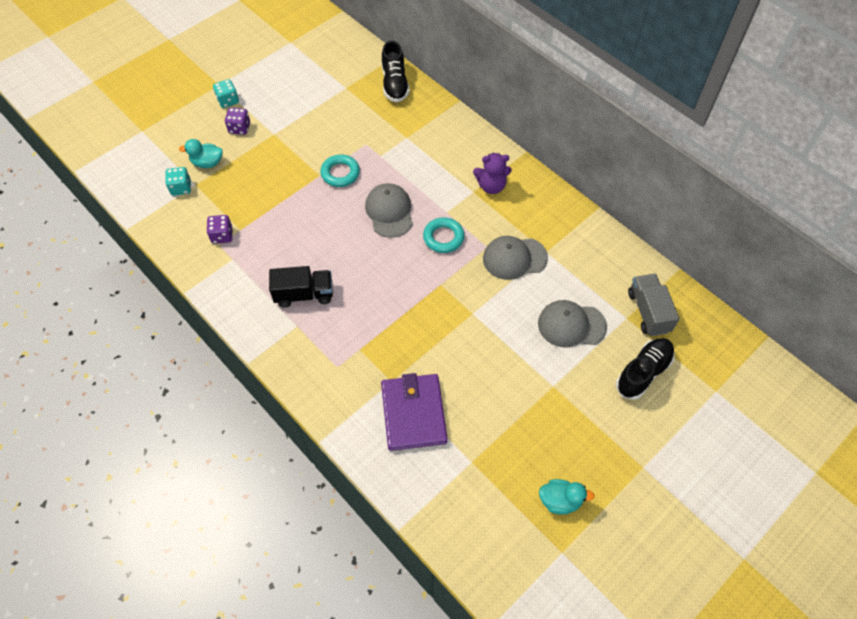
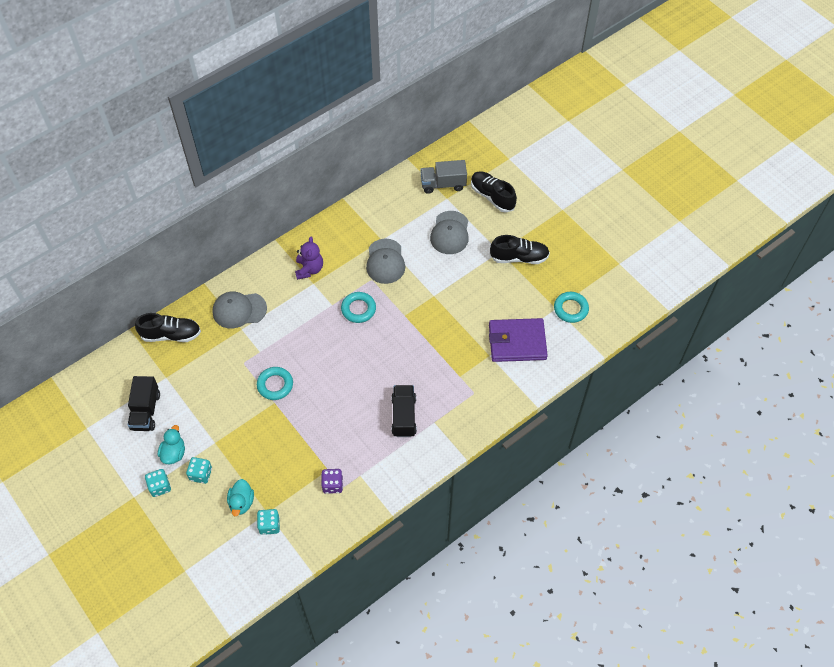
camera: 85 degrees left, 0 degrees up
(239, 128) = (201, 474): purple dice -> turquoise dice
(308, 79) = (146, 411): none -> black truck
(389, 212) = (325, 347): grey cap -> grey cap (239, 310)
(473, 482) = (570, 309): none -> turquoise ring
(547, 411) = (519, 257): none -> black shoe
(560, 500) = (584, 259): turquoise duck -> turquoise duck (174, 453)

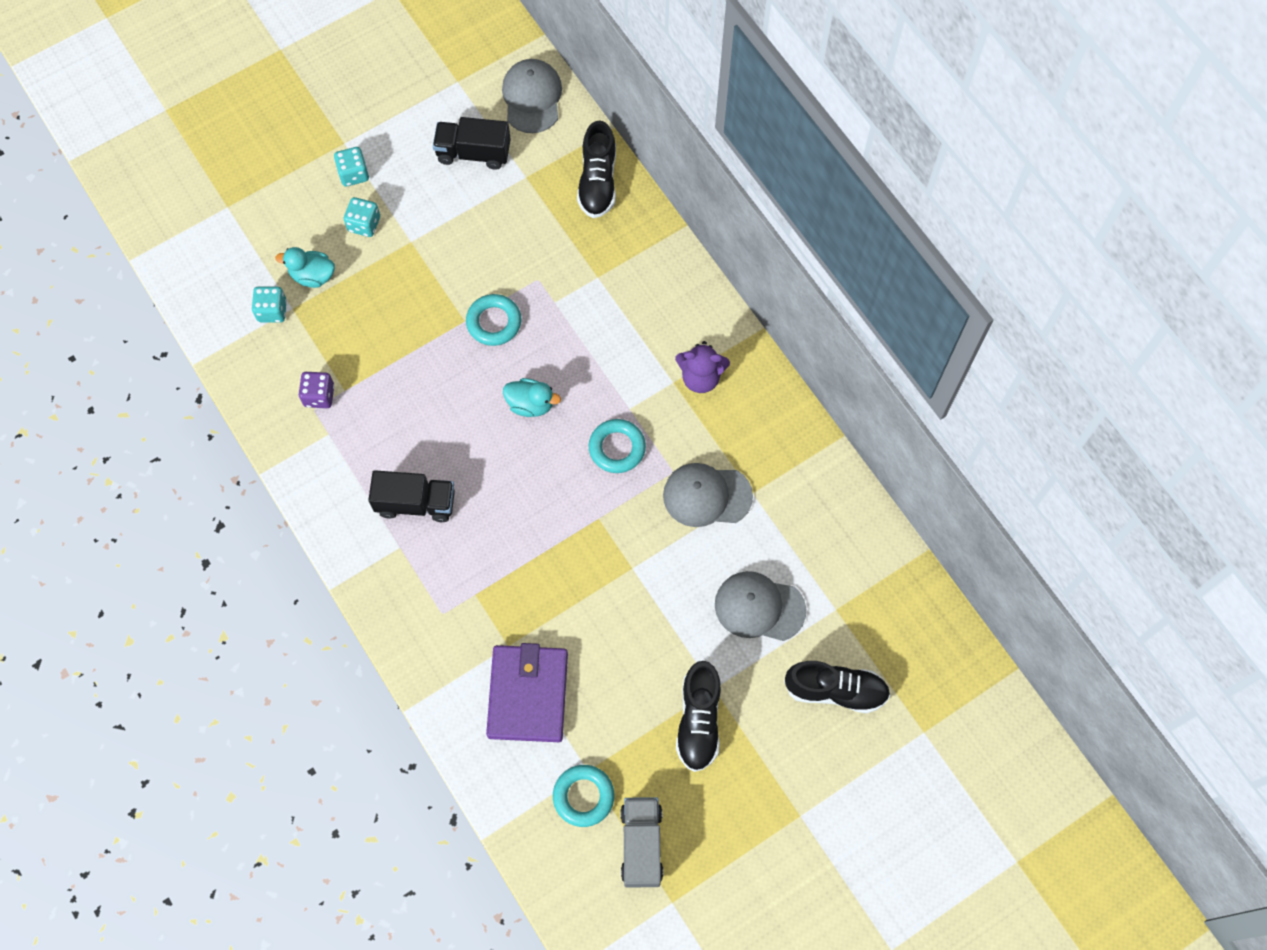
camera: 95 degrees right, 10 degrees up
(174, 453) = (402, 190): turquoise duck -> turquoise duck (531, 404)
(239, 310) = (632, 274): grey cap -> grey cap (532, 97)
(443, 184) = (867, 606): grey truck -> grey truck (641, 845)
(492, 196) = (835, 690): black shoe -> black shoe turned 45 degrees clockwise

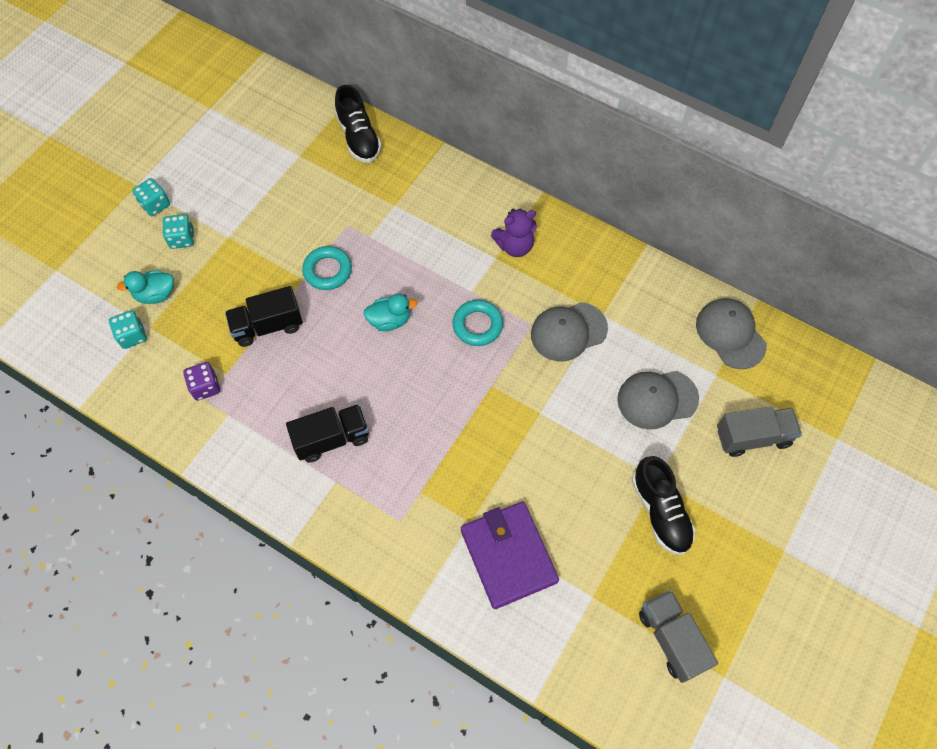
camera: 25 degrees left, 5 degrees down
(473, 153) = (248, 153): black truck -> black truck (268, 326)
(532, 97) = (276, 98): grey cap -> grey cap (730, 334)
(583, 796) = (601, 620): turquoise ring -> none
(835, 690) = (753, 437): black shoe -> grey truck

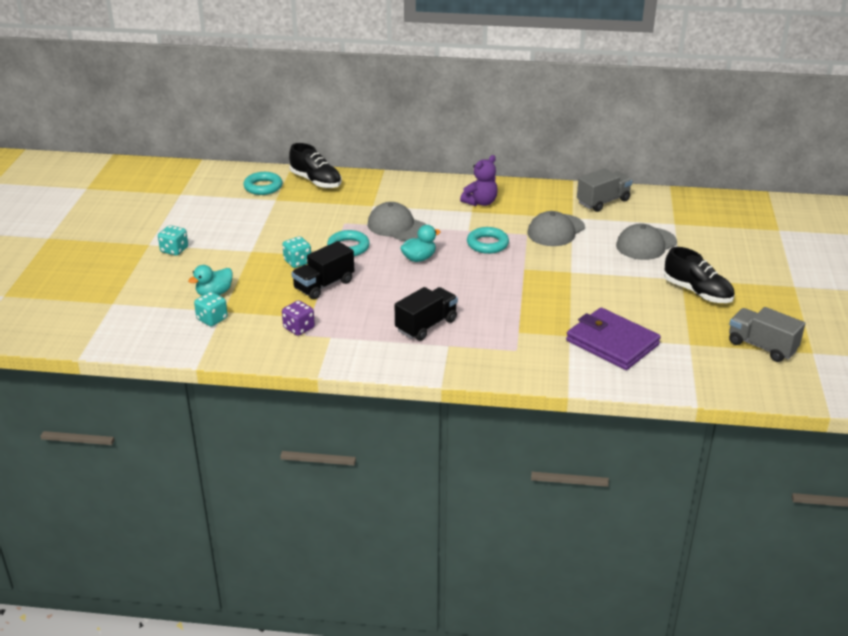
camera: 25 degrees left, 30 degrees down
(182, 239) = (213, 261): turquoise dice -> turquoise dice (297, 262)
(298, 127) = (263, 187): none -> turquoise ring
(730, 334) = (666, 204): grey cap -> grey cap (397, 226)
(753, 437) = (725, 243): grey truck -> grey truck (603, 202)

